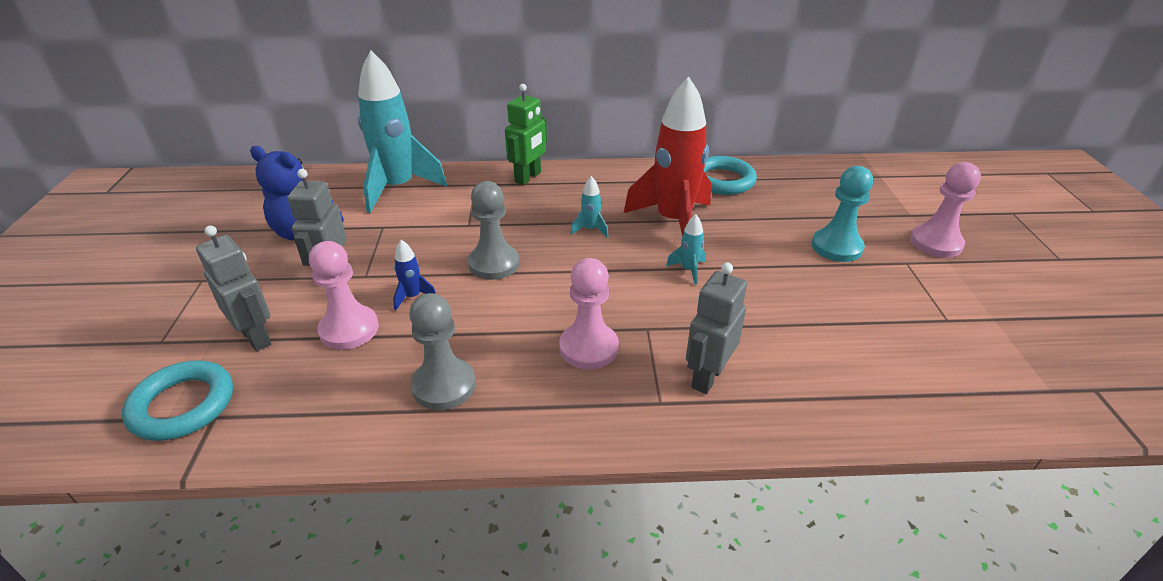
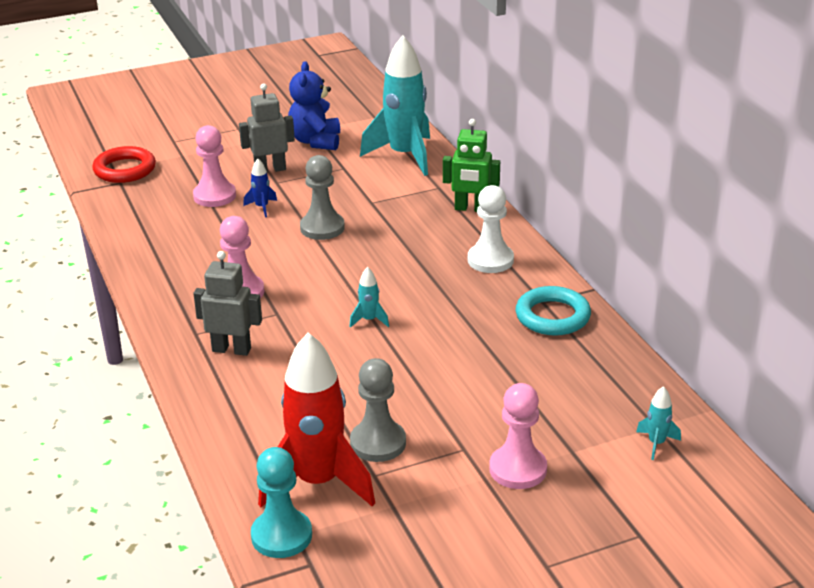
camera: 70 degrees right, 5 degrees down
(182, 405) = (125, 169): turquoise ring -> red ring
(256, 337) = (191, 168): grey robot -> none
(444, 386) = (176, 246): grey pawn -> grey pawn (378, 443)
(590, 230) = (402, 260): turquoise rocket -> turquoise rocket (656, 443)
(621, 187) = (490, 260): none -> white pawn
(673, 221) = (446, 300): red rocket -> red rocket (318, 483)
(836, 247) = (464, 401): turquoise pawn -> turquoise pawn (281, 536)

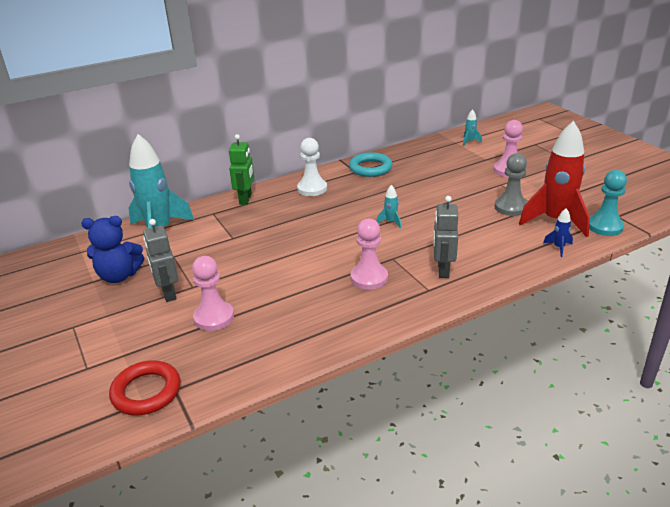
camera: 95 degrees left, 0 degrees up
(262, 207) = (237, 287): blue rocket -> blue rocket (558, 248)
(322, 228) = (272, 254): grey pawn -> none

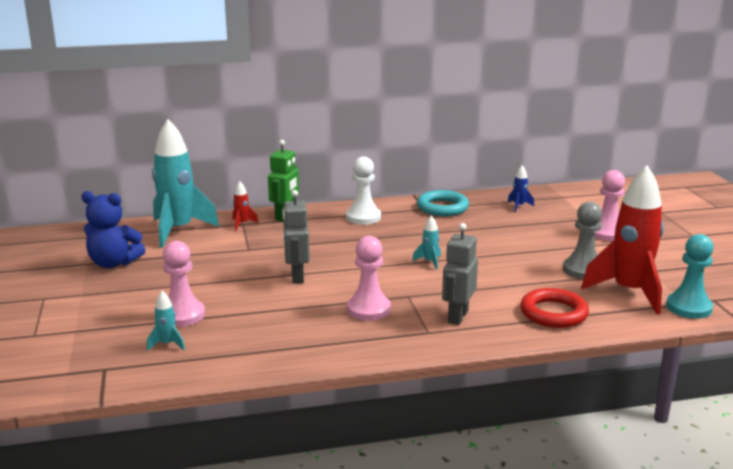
camera: 15 degrees right, 10 degrees down
(146, 392) = (76, 365): red ring -> red ring (553, 313)
(168, 293) = (151, 286): grey robot -> grey robot (297, 277)
(213, 213) = (242, 224): none -> red rocket
(469, 142) = (579, 198): turquoise rocket -> turquoise rocket (167, 344)
(558, 248) = (613, 319): blue rocket -> blue rocket (519, 206)

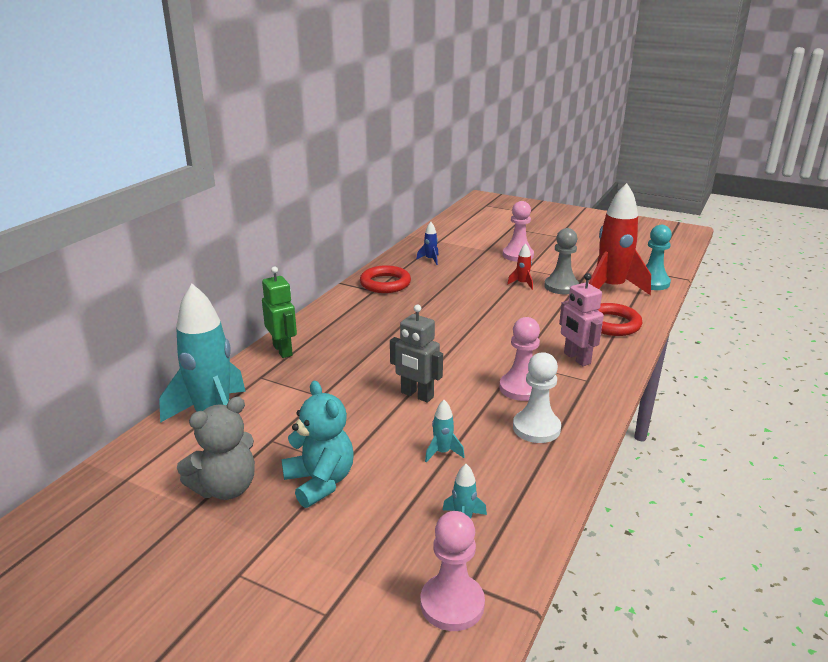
camera: 50 degrees left, 5 degrees up
(113, 263) = (225, 488): blue teddy bear -> grey teddy bear
(152, 286) = (320, 482): none -> turquoise teddy bear
(182, 315) = (412, 488): pink pawn -> pink pawn (452, 604)
(242, 224) = (261, 377): red rocket -> red rocket (522, 284)
(363, 217) = (348, 319): white pawn -> white pawn (536, 428)
(429, 262) = (473, 329): turquoise rocket -> turquoise rocket (442, 452)
(442, 207) = (385, 283): turquoise ring -> red ring
(457, 316) = (576, 358): grey robot -> pink robot

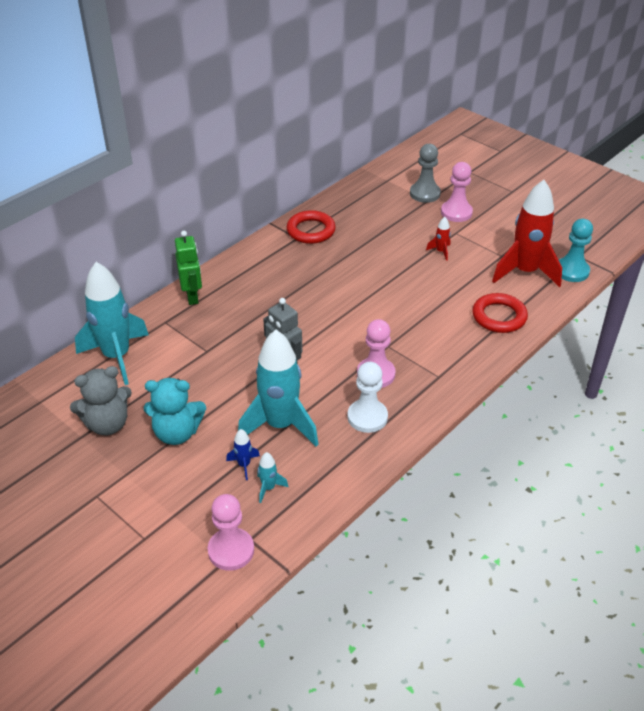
camera: 15 degrees right, 15 degrees up
(320, 482) = (177, 433): turquoise teddy bear -> turquoise teddy bear turned 105 degrees clockwise
(430, 259) = (367, 205): blue rocket -> blue rocket (244, 465)
(442, 452) = (280, 425): turquoise rocket -> turquoise rocket, size x2.46
(561, 287) = (477, 262): grey pawn -> grey pawn (425, 193)
(576, 358) = (442, 351): pink robot -> none

